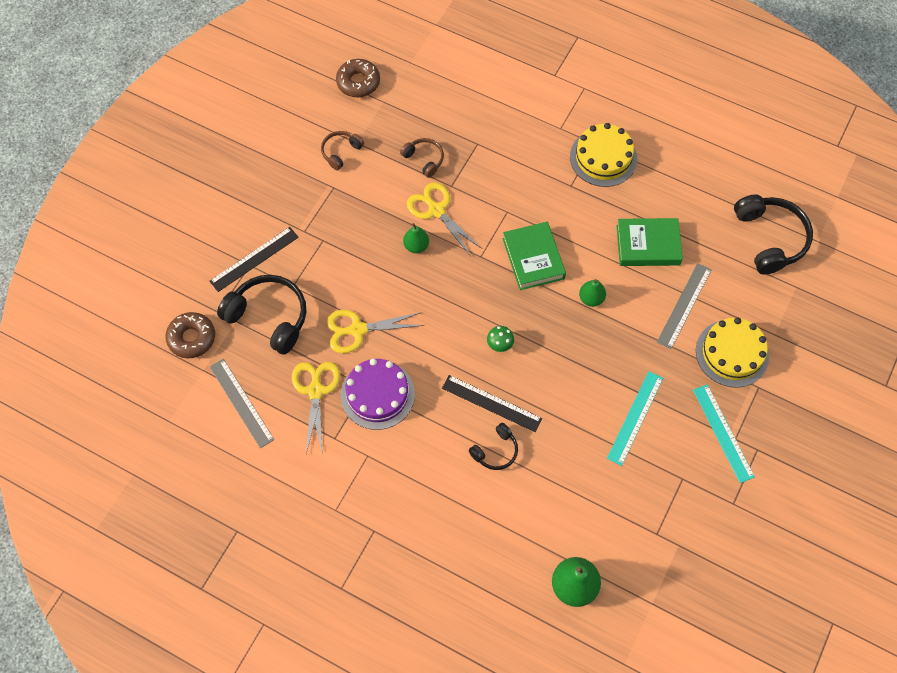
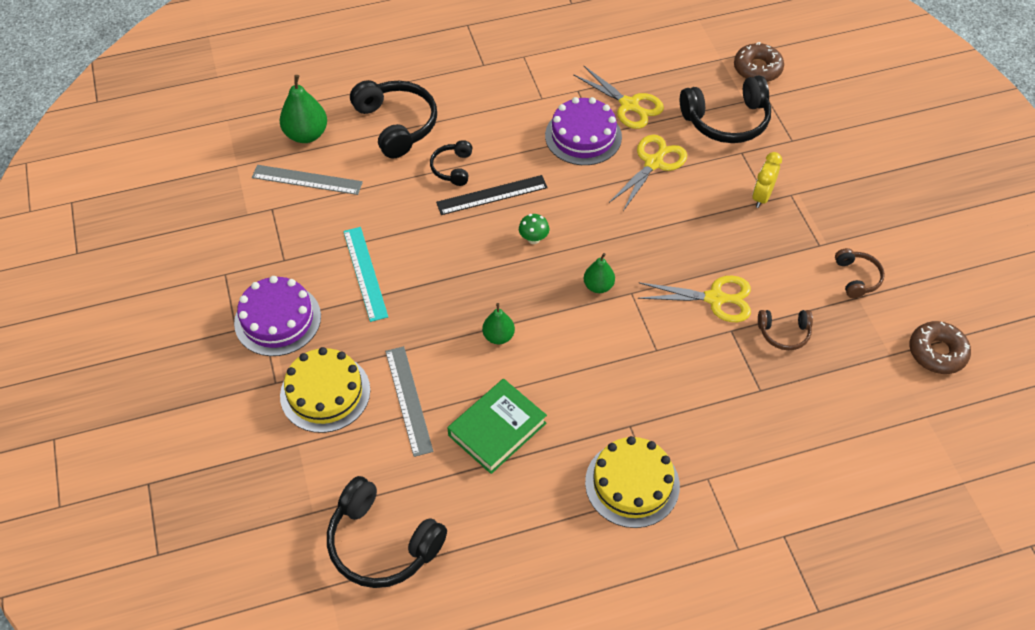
camera: 135 degrees right, 10 degrees down
(241, 403) = (668, 61): grey ruler -> grey ruler (307, 180)
(254, 259) = (795, 146): black ruler -> none
(323, 245) = (761, 196): none -> yellow clock
(416, 246) = (692, 256): green pear -> green pear (598, 286)
(497, 531) = (396, 124): none -> black headphones
(533, 258) = (586, 328): green book -> none
(723, 433) = (277, 319): turquoise ruler -> purple cake

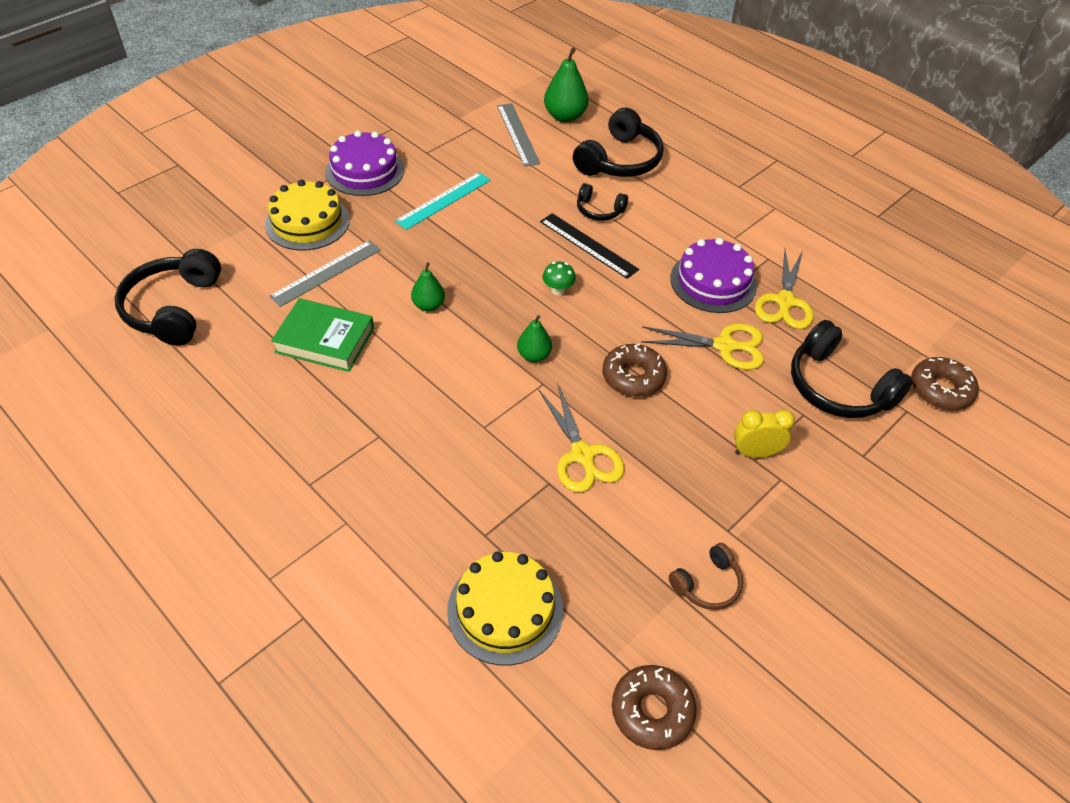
camera: 60 degrees right, 5 degrees down
(453, 168) = (599, 210): black headphones -> black headphones turned 135 degrees counterclockwise
(632, 484) = (310, 460): yellow cake -> yellow cake (505, 610)
(654, 233) = (633, 377): none -> brown donut
(784, 333) = (577, 534): brown headphones -> none

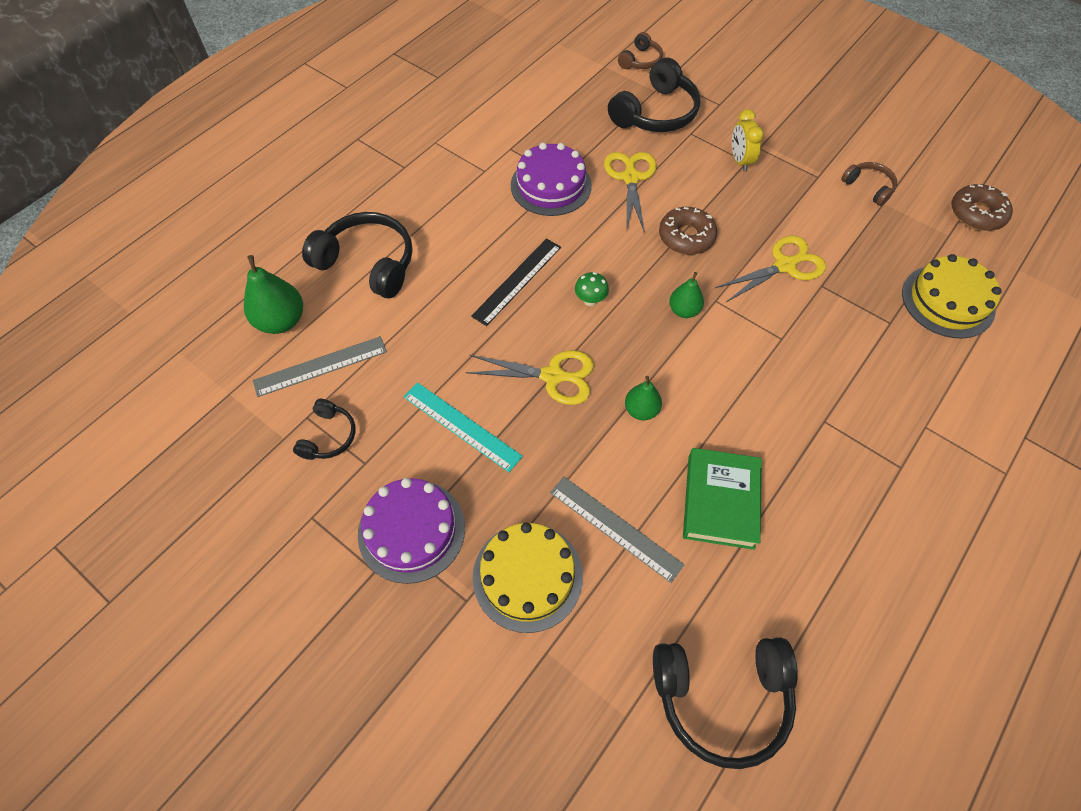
camera: 95 degrees left, 10 degrees up
(599, 210) = (459, 276): black headphones -> black headphones (328, 436)
(785, 302) = (565, 139): yellow scissors -> yellow scissors (552, 376)
(940, 390) = (640, 60): brown donut -> brown headphones

